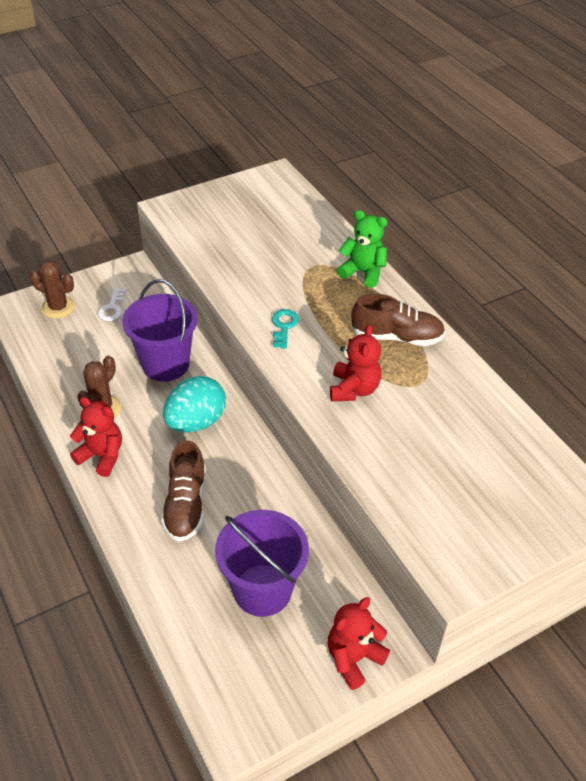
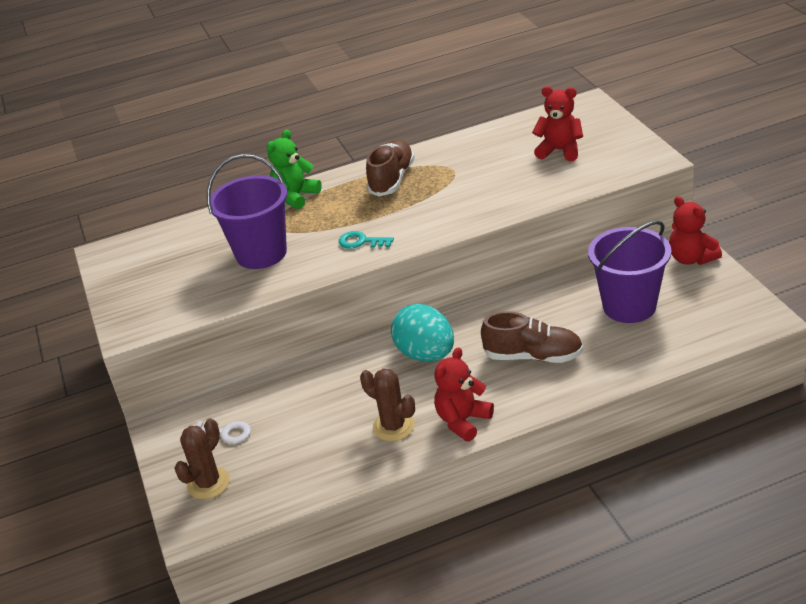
camera: 75 degrees left, 10 degrees down
(165, 364) = (335, 381): purple bucket -> purple bucket (261, 253)
(354, 389) = (454, 202): red teddy bear -> red teddy bear (560, 151)

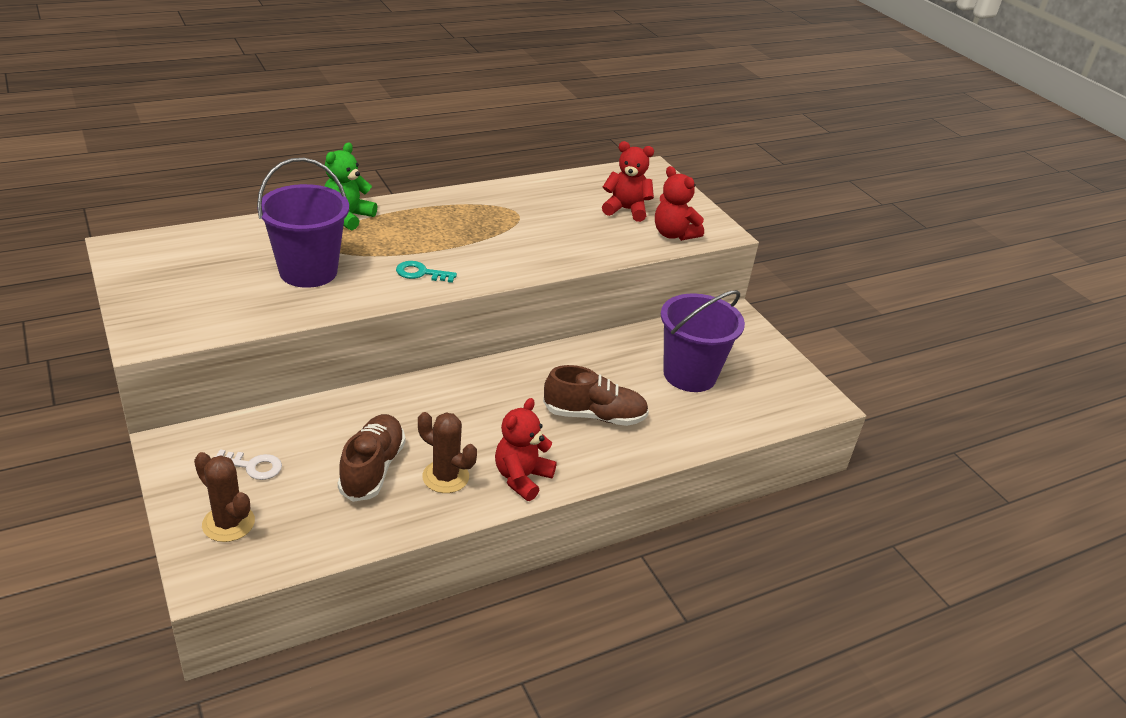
camera: 15 degrees left, 0 degrees up
(208, 483) = (228, 523): brown cactus -> brown cactus turned 75 degrees counterclockwise
(392, 179) = (453, 214): brown shoe -> brown shoe (372, 469)
(426, 354) = (480, 402): turquoise egg -> none
(691, 258) = (747, 334): red teddy bear -> red teddy bear (673, 234)

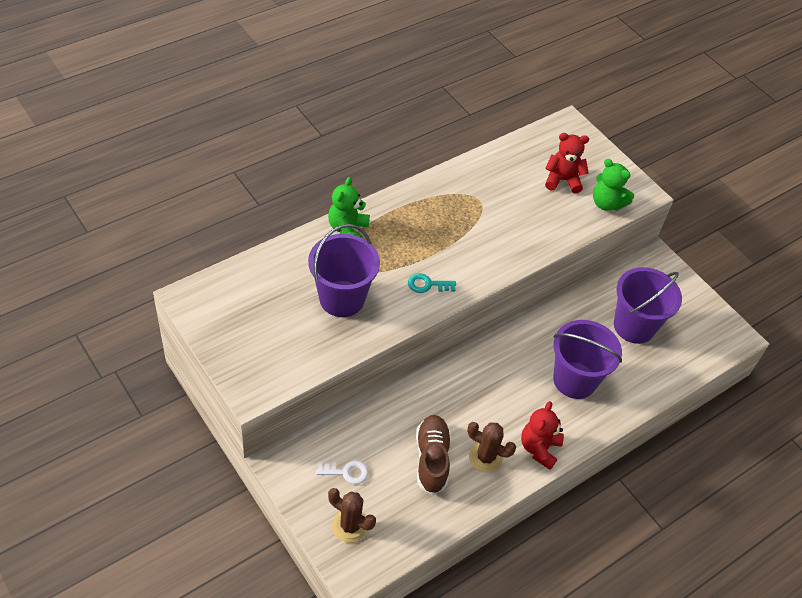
camera: 10 degrees left, 15 degrees up
(594, 416) = (574, 380): brown shoe -> purple bucket
(673, 234) = (606, 203): red teddy bear -> green teddy bear

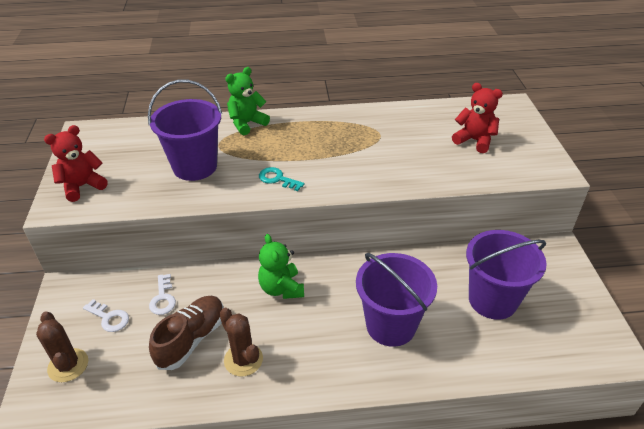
camera: 35 degrees right, 10 degrees down
(377, 435) = (163, 298): none -> white key
(539, 448) = (304, 375): red teddy bear -> red teddy bear (82, 186)
(606, 203) = (509, 169): green teddy bear -> green teddy bear (281, 288)

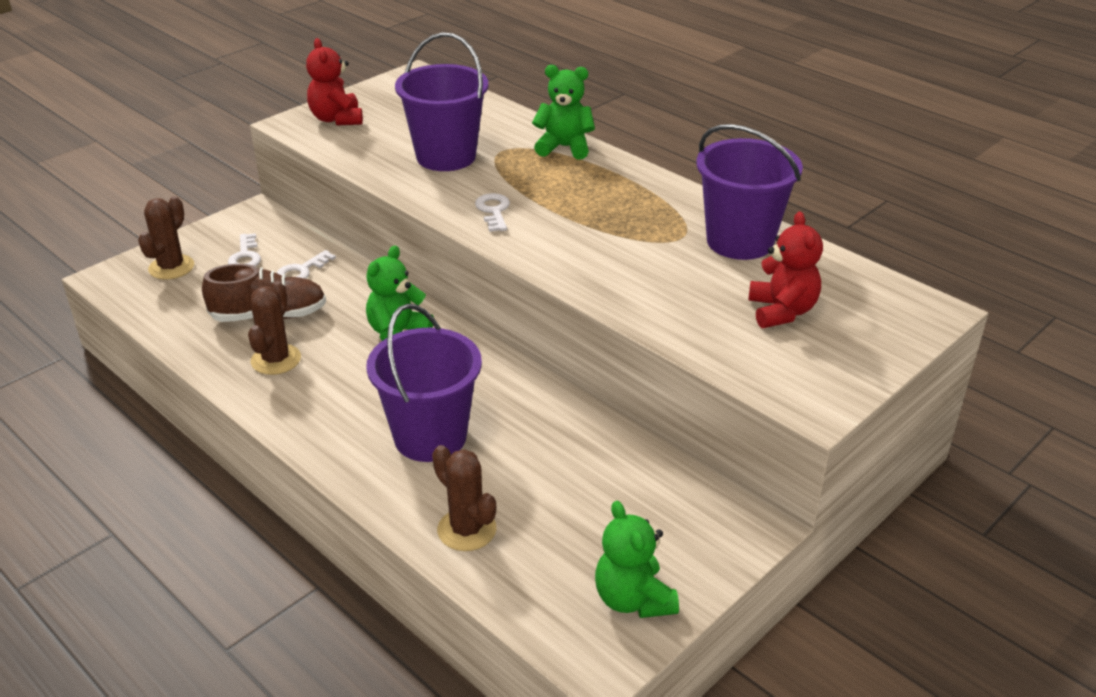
camera: 50 degrees right, 5 degrees down
(82, 186) = (337, 119): red teddy bear -> red teddy bear turned 120 degrees counterclockwise
(277, 179) = (493, 211): turquoise key -> white key
(483, 353) = (466, 530): none -> brown cactus
(492, 300) = (568, 503): purple bucket -> purple bucket (740, 241)
(581, 316) = (633, 599): none -> green teddy bear

